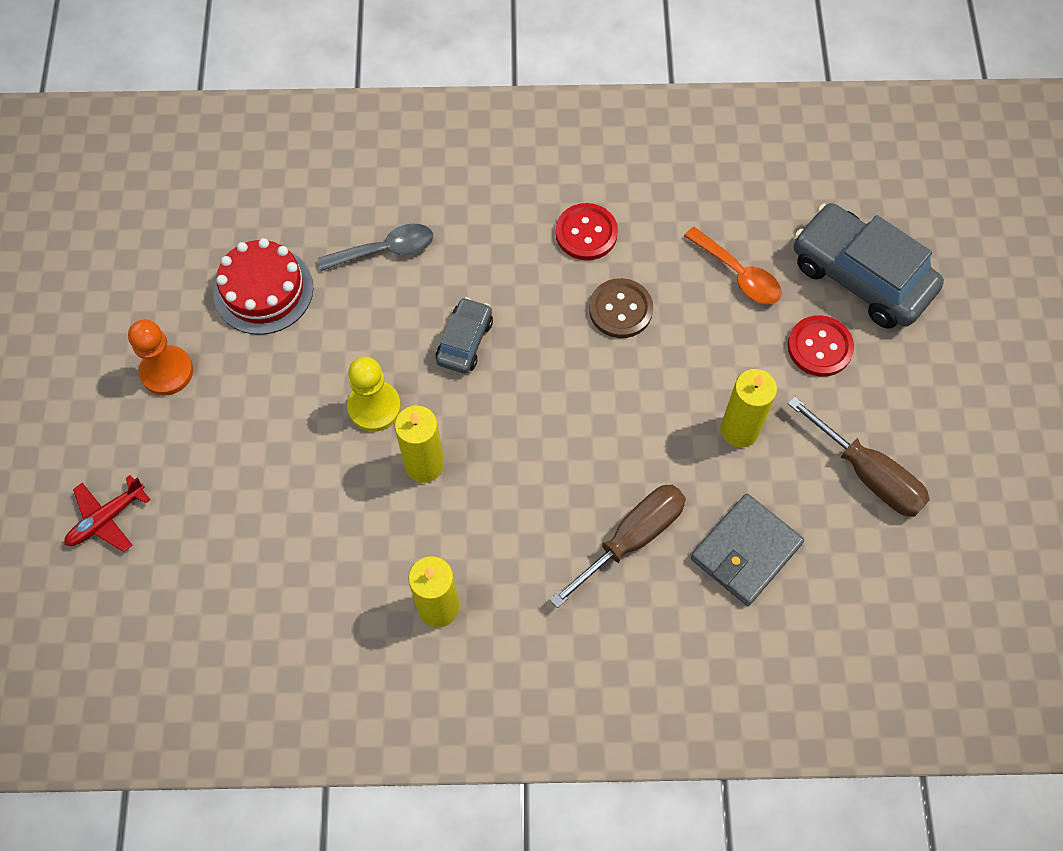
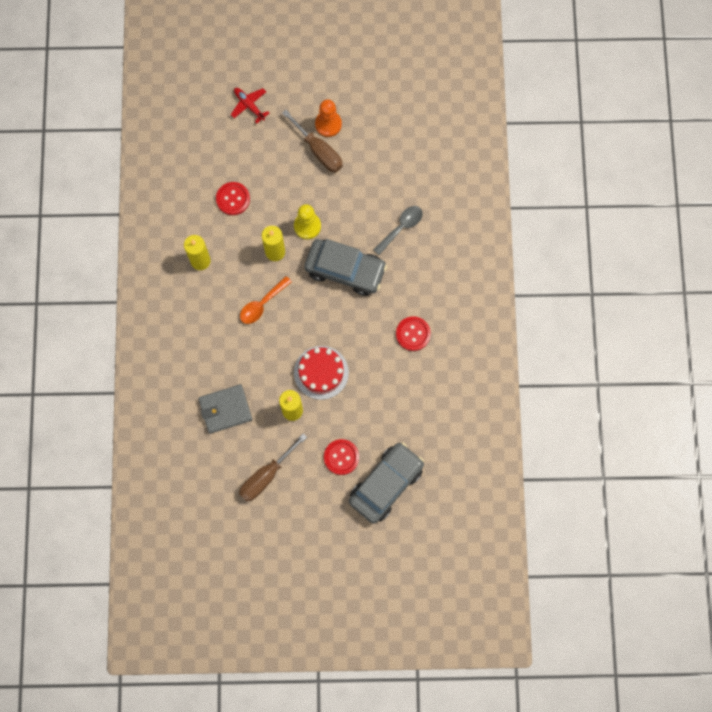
camera: 90 degrees right, 10 degrees up
(263, 290) = (376, 167): red cake -> red cake (321, 372)
(308, 546) = (233, 199): none -> red button
(385, 250) = (401, 227): grey spoon -> grey spoon turned 120 degrees counterclockwise
(464, 341) = (345, 270): grey car -> grey car, size x1.90
(620, 309) = (364, 351): brown button -> none
(632, 538) = (233, 353): brown screwdriver -> brown screwdriver (319, 151)
(738, 274) = (387, 416): orange spoon -> orange spoon (262, 304)
(745, 551) = (225, 409): grey wallet -> grey wallet turned 60 degrees counterclockwise

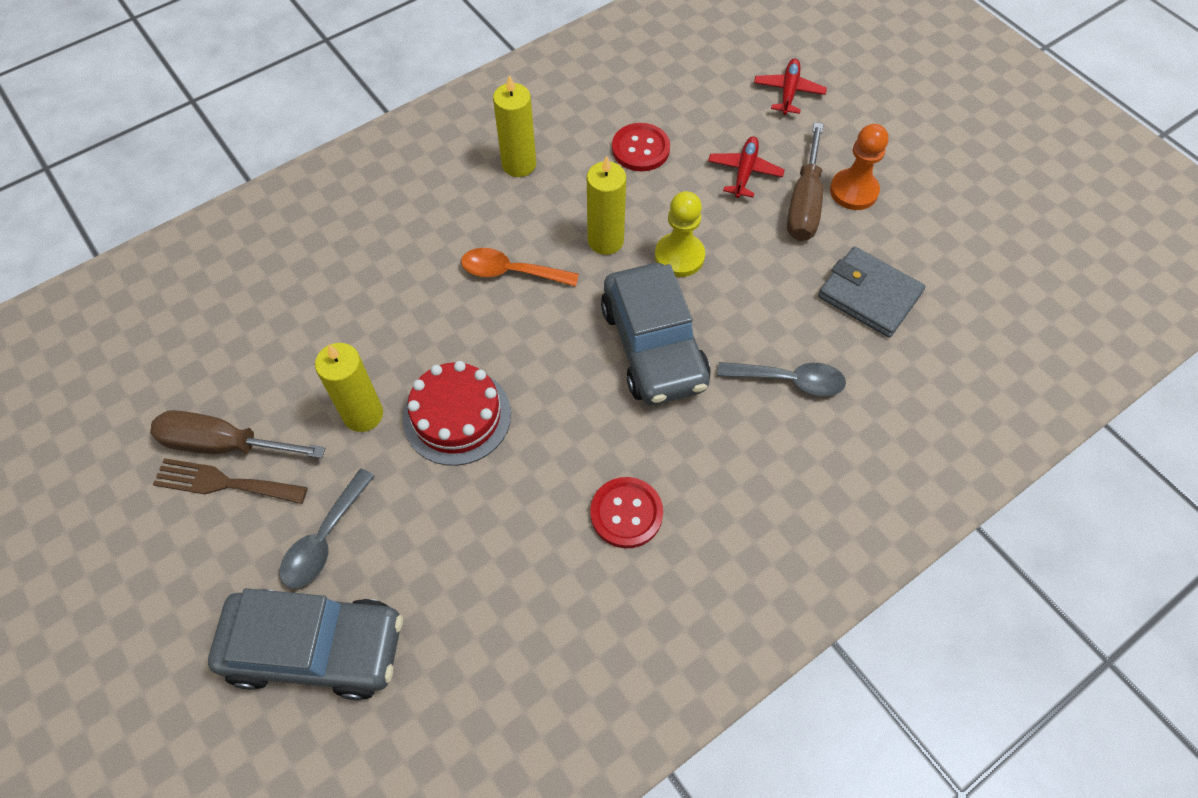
camera: 55 degrees right, 15 degrees down
(225, 409) = (306, 323): grey wallet -> grey wallet (869, 295)
(281, 163) = (744, 171): none -> red plane
(285, 484) = (224, 483): none -> brown fork
(341, 457) = (324, 539): red button -> grey spoon

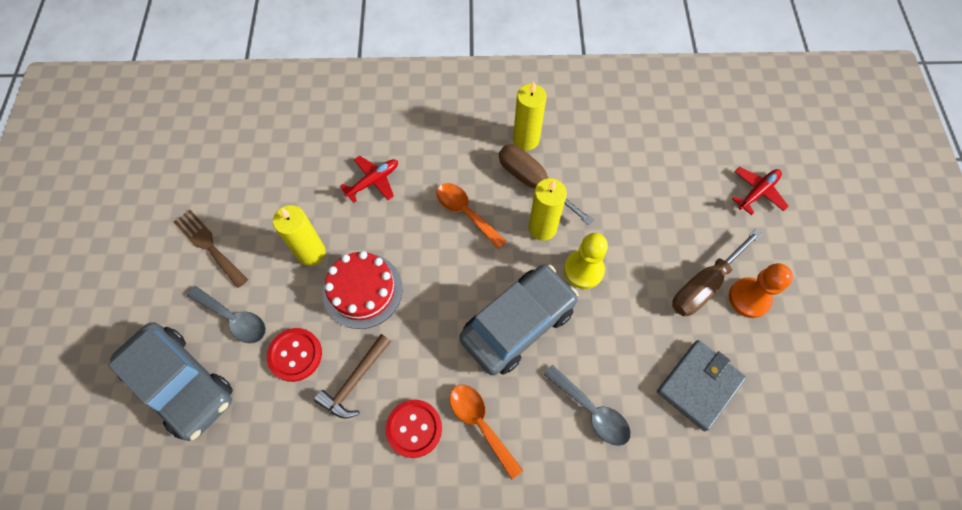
camera: 35 degrees right, 5 degrees up
(224, 444) = (225, 221): brown screwdriver -> brown screwdriver (533, 182)
(324, 539) = (234, 319): grey spoon -> grey spoon turned 120 degrees counterclockwise
(523, 510) = (355, 381): none -> brown hammer
(640, 149) = (615, 175): red button -> red button (295, 355)
(653, 346) = (518, 324): grey car -> grey car turned 150 degrees counterclockwise
(691, 463) = (480, 424): none -> orange spoon
(744, 171) = (677, 235): red plane -> red plane (373, 181)
(869, 295) = (699, 385): grey wallet -> grey wallet turned 60 degrees clockwise

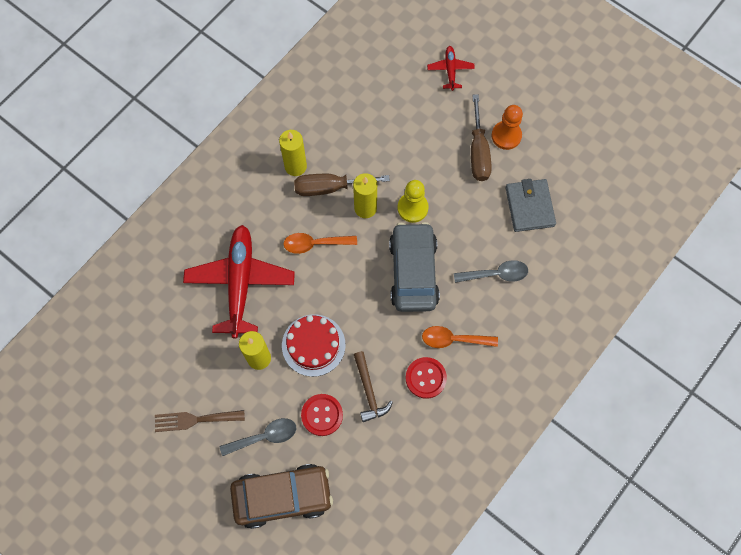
camera: 50 degrees left, 5 degrees up
(181, 384) = (282, 496): grey car -> brown car
(373, 181) = (240, 282): red plane -> red plane, size x2.15

